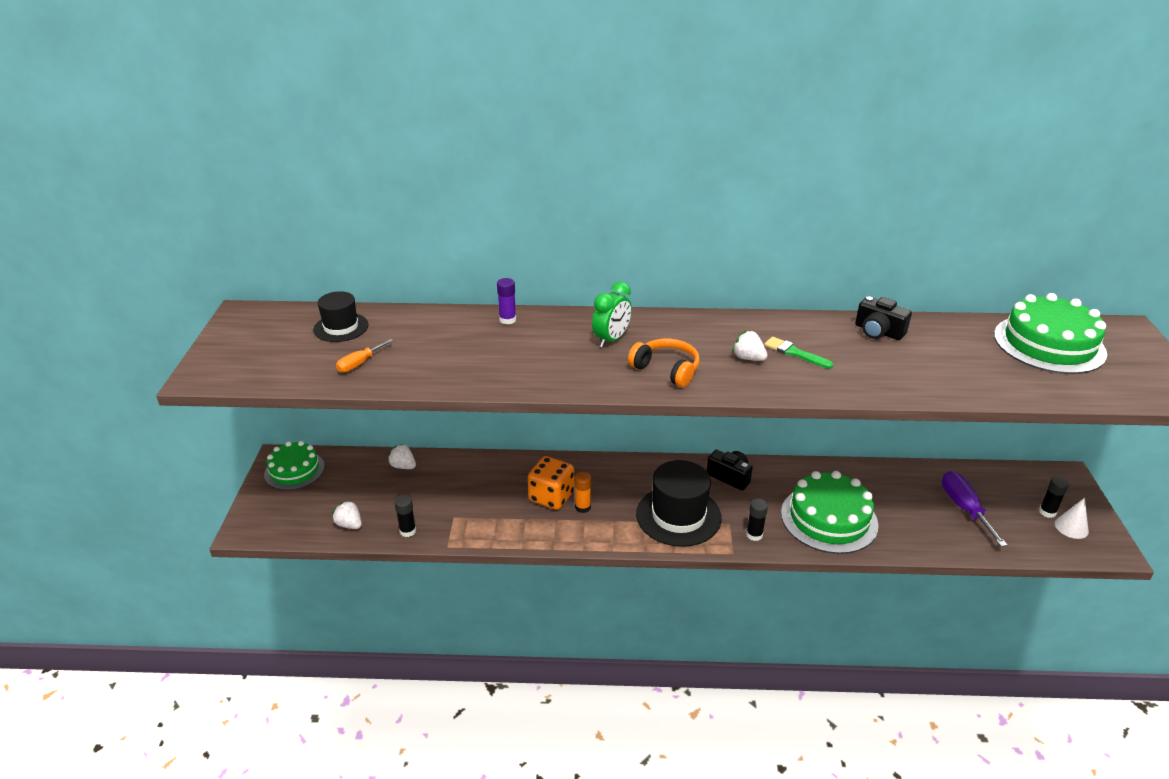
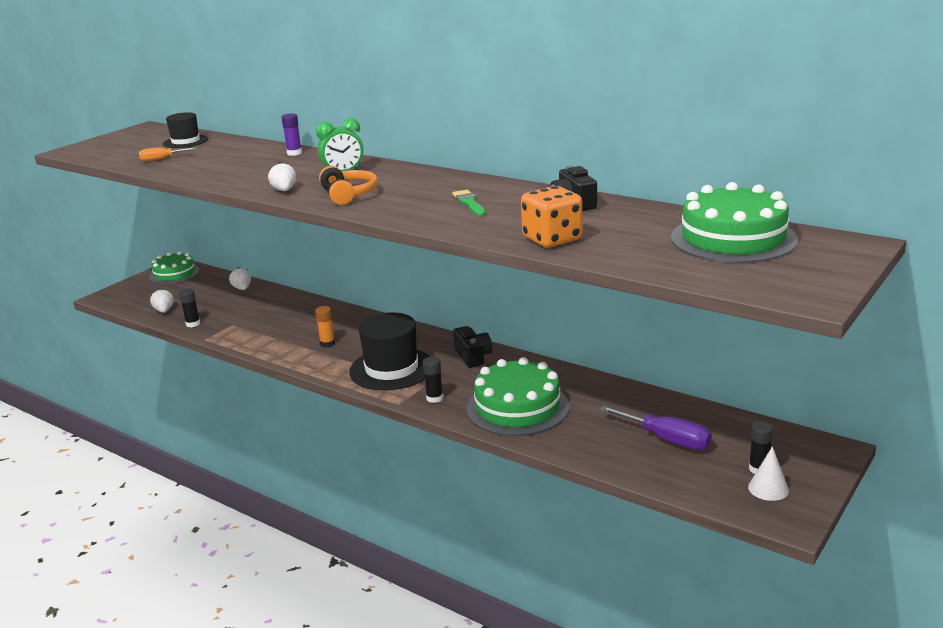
camera: 35 degrees right, 10 degrees down
(551, 497) = (315, 331): orange dice -> orange dice (552, 239)
(748, 358) = (424, 199): white strawberry -> white strawberry (284, 190)
(964, 508) = (667, 439): purple screwdriver -> purple screwdriver turned 105 degrees clockwise

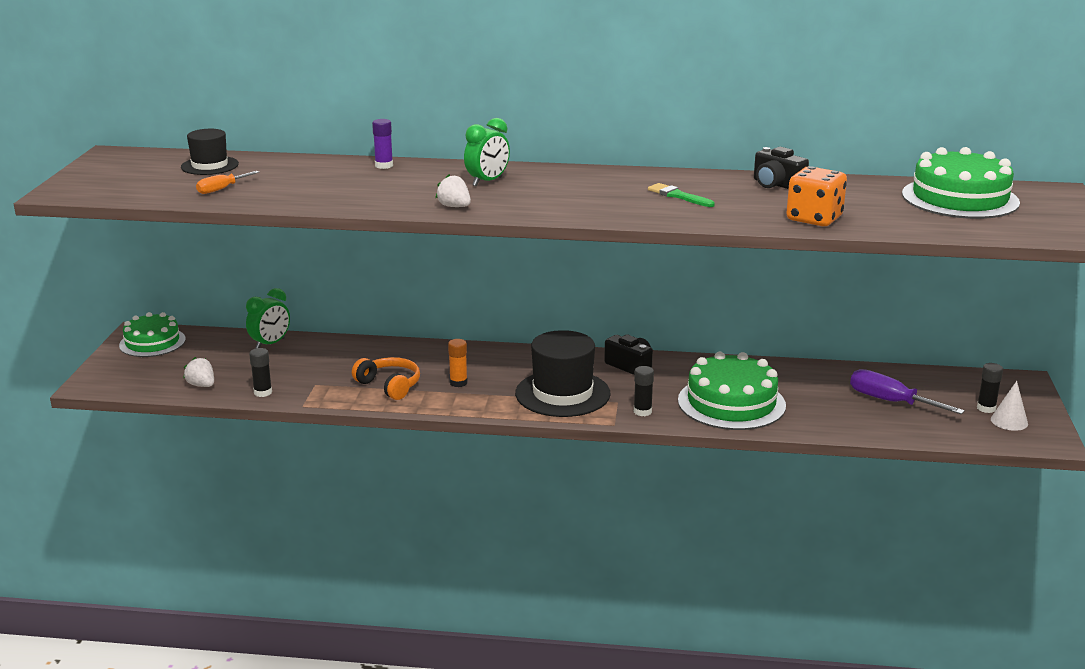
camera: 30 degrees left, 0 degrees up
(242, 288) = (270, 344): white strawberry -> green clock
(348, 194) = (536, 202): orange headphones -> orange headphones (389, 385)
(667, 439) = (890, 401): purple screwdriver -> purple screwdriver turned 150 degrees counterclockwise

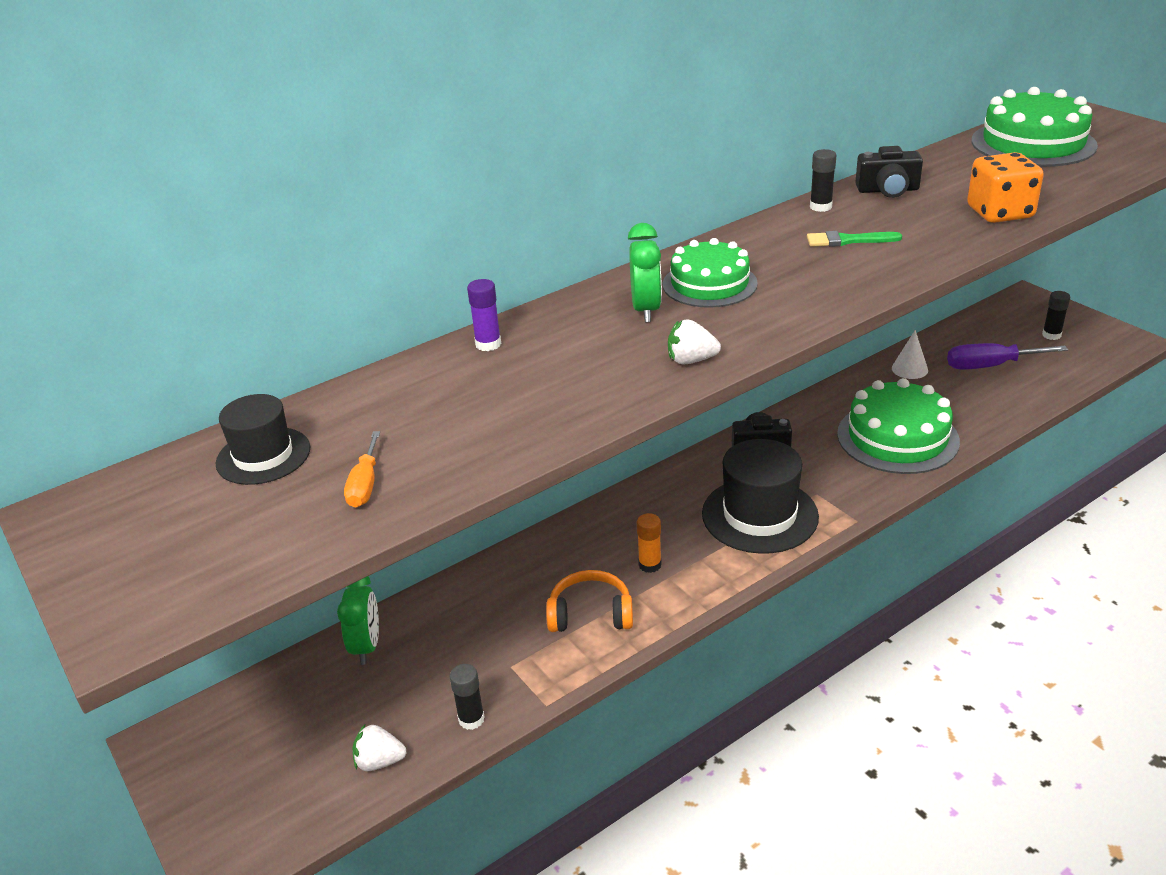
camera: 40 degrees left, 10 degrees up
(152, 342) = (206, 743): green cake -> green cake (709, 284)
(642, 411) = (853, 491): black glue stick -> black glue stick (820, 207)
(1009, 421) = (1083, 338): white cone -> white cone (909, 369)

